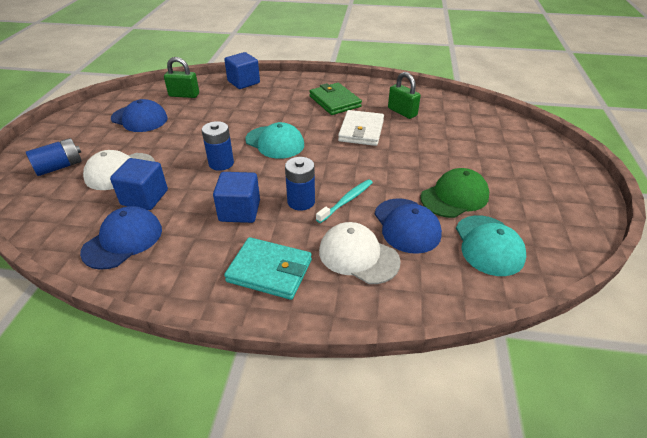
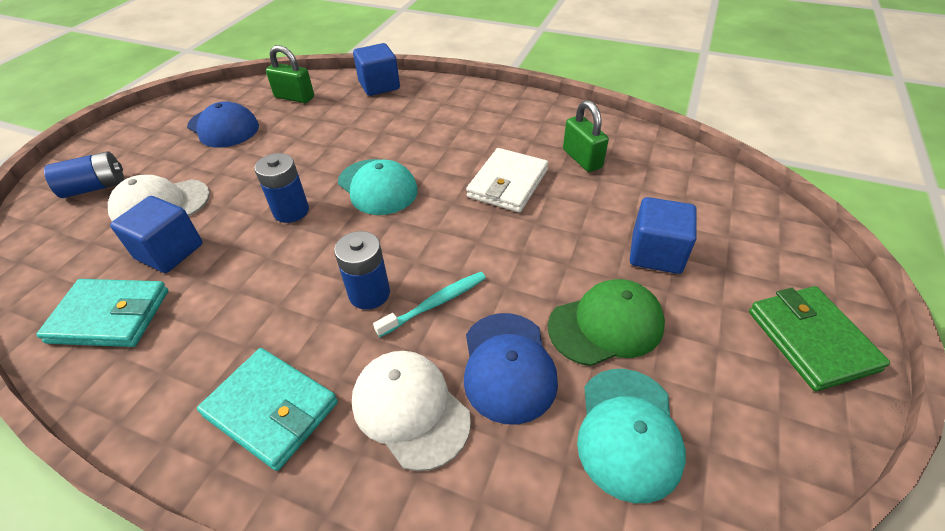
camera: 15 degrees right, 5 degrees up
(123, 240) = (110, 316): blue cap -> turquoise wallet
(239, 211) = (279, 295): blue cube -> blue cube (656, 253)
(335, 101) = (490, 130): green wallet -> green wallet (811, 340)

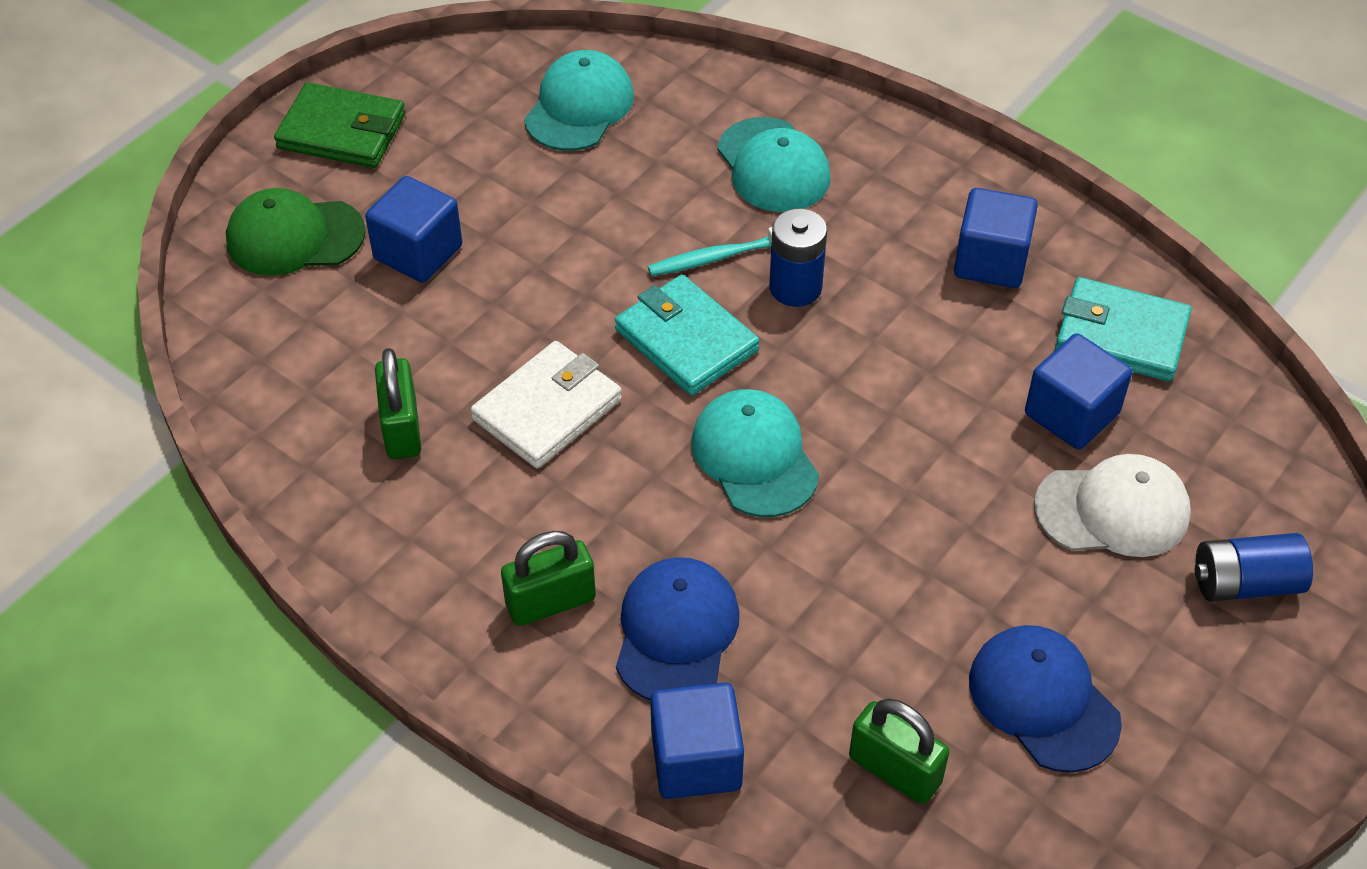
camera: 165 degrees left, 5 degrees up
(204, 356) = (991, 261): none -> blue cube
(271, 409) = (912, 195): turquoise wallet -> turquoise wallet (686, 340)
(291, 211) = (896, 443): blue battery -> none
(410, 409) = (773, 166): white cap -> turquoise cap
(462, 114) = (550, 602): none -> green padlock
(508, 366) = (663, 178): blue cap -> blue cap (676, 632)
(606, 325) = (537, 191): green cap -> green cap (294, 237)
(811, 340) = (342, 131): green wallet -> green wallet turned 75 degrees counterclockwise

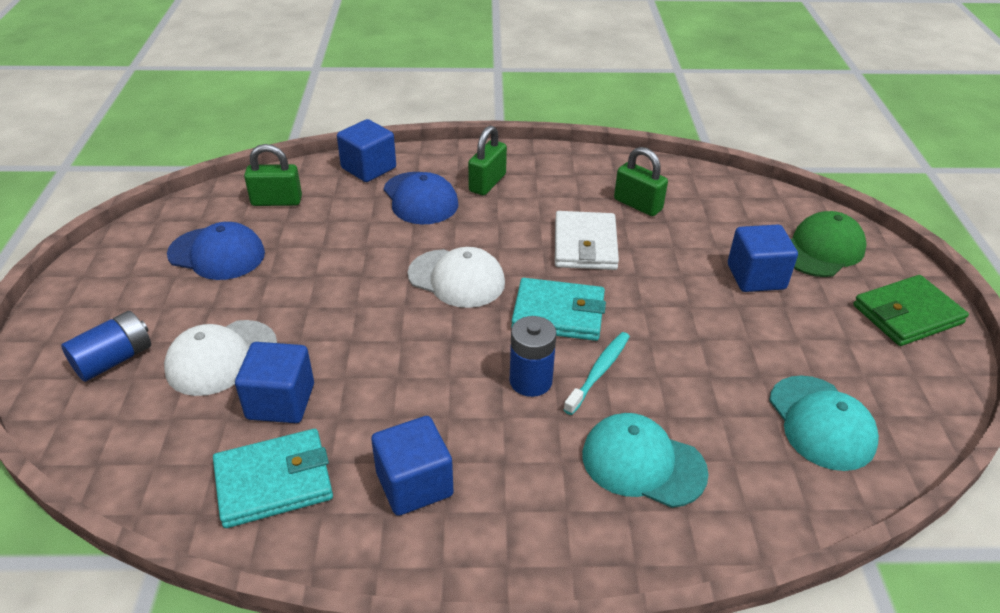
camera: 140 degrees right, 10 degrees down
(754, 456) = (457, 279): turquoise cap -> white cap

